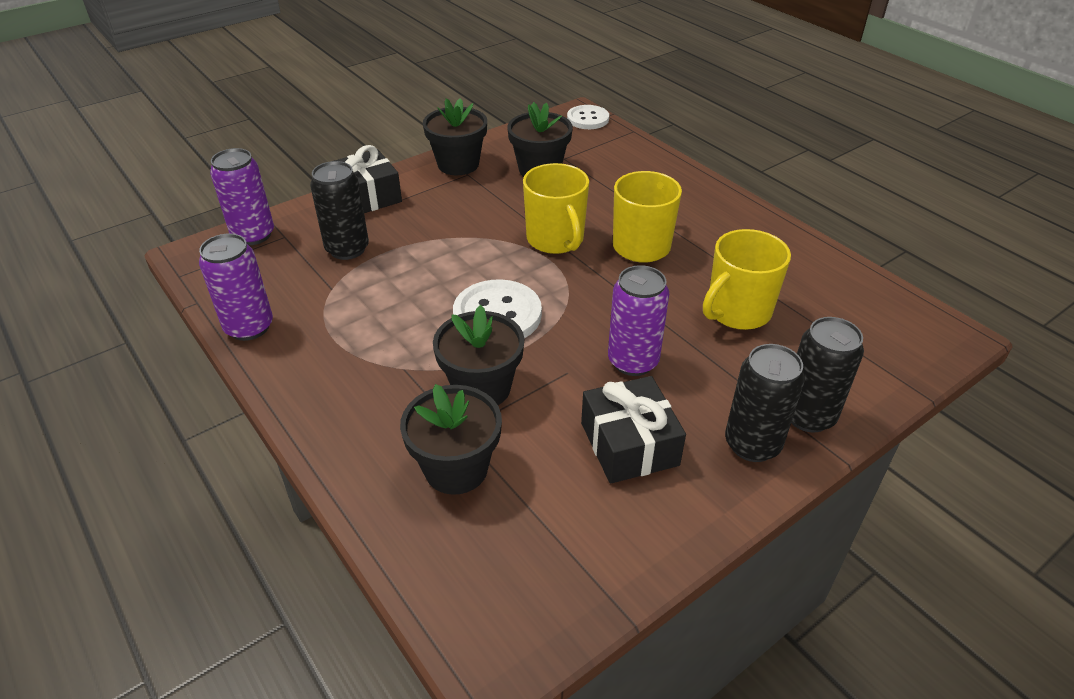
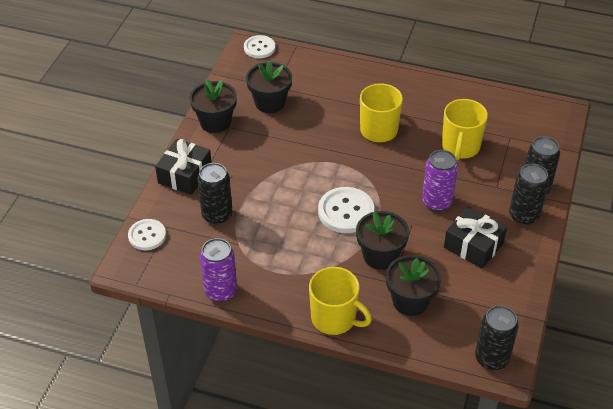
camera: 35 degrees left, 5 degrees up
(253, 235) = (147, 235): purple can -> white button
(484, 631) = (491, 358): none -> black can
(555, 240) = (329, 148): yellow mug -> yellow mug (334, 318)

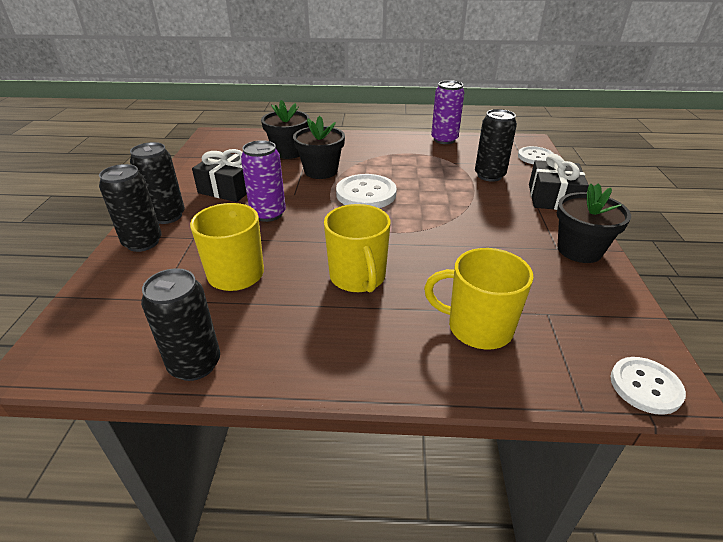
camera: 165 degrees right, 10 degrees down
(270, 103) = (534, 287): black flower pot -> none
(334, 318) = (347, 138): yellow mug -> yellow mug (478, 327)
(491, 358) = (222, 136): black can -> black can (195, 364)

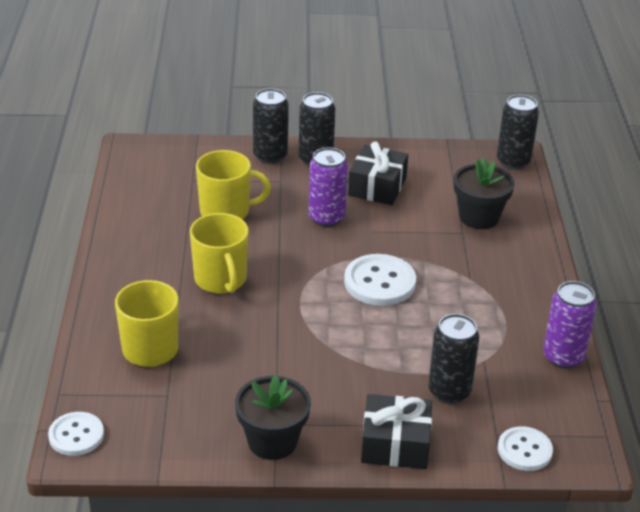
camera: 85 degrees right, 0 degrees up
(195, 364) = (122, 209): black can -> black can (513, 162)
(321, 171) = (431, 246): black flower pot -> none
(358, 277) = (221, 280): yellow mug -> yellow mug turned 90 degrees counterclockwise

